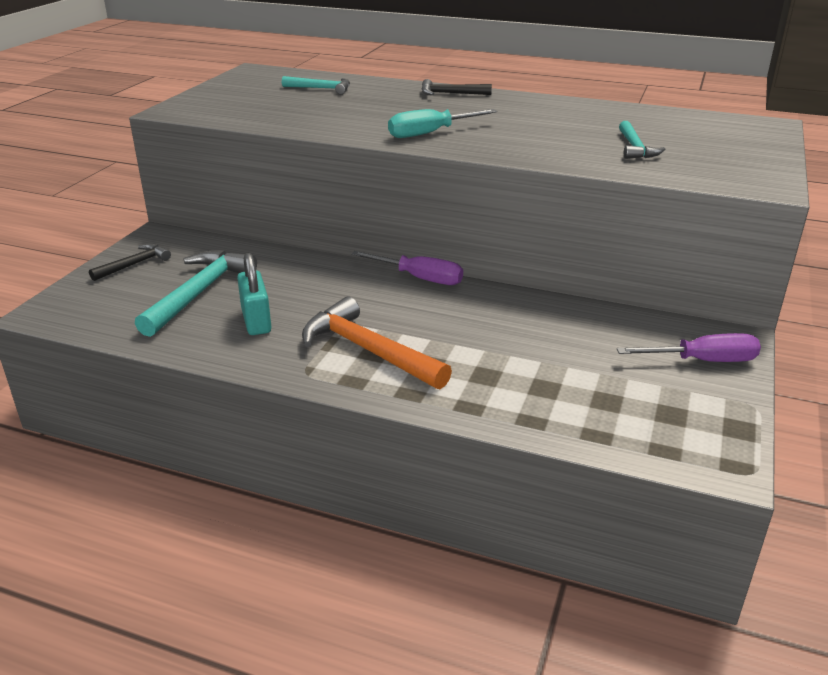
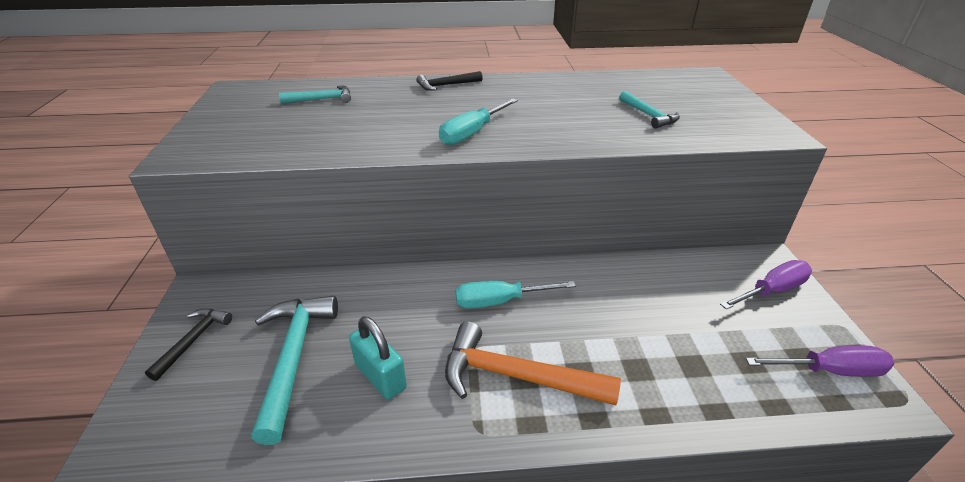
camera: 25 degrees left, 5 degrees up
(402, 300) = (500, 301): none -> turquoise screwdriver
(419, 278) = (496, 270): purple screwdriver -> purple screwdriver (829, 370)

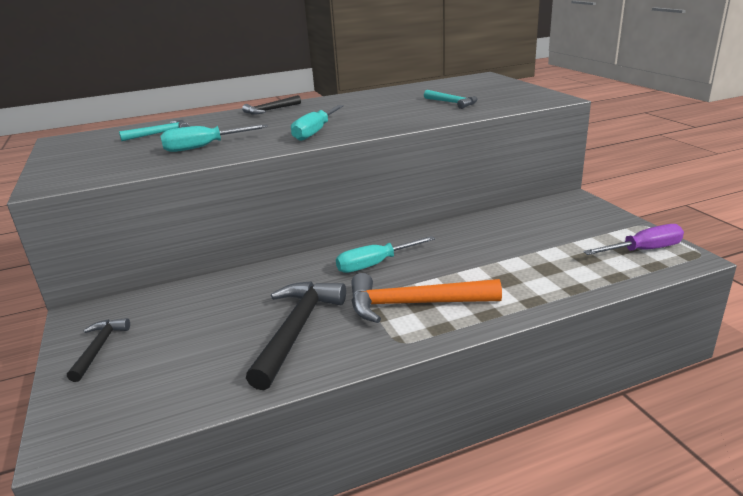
camera: 15 degrees left, 10 degrees down
(293, 358) = (208, 337): turquoise hammer -> none
(349, 131) = (204, 147): none -> turquoise screwdriver
(380, 376) = (297, 330): turquoise padlock -> black hammer
(771, 291) = (584, 216): purple screwdriver -> none

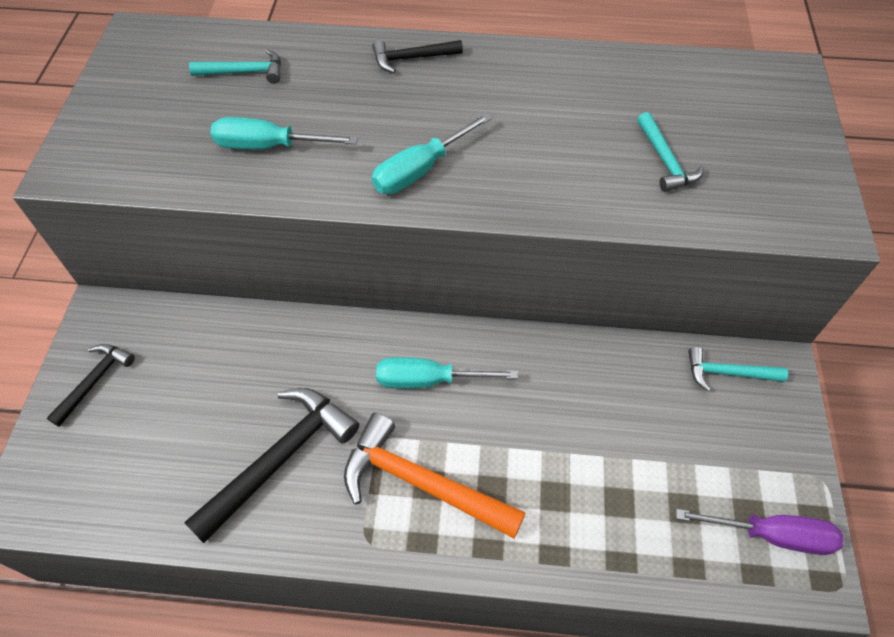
camera: 25 degrees right, 30 degrees up
(551, 208) = (728, 373): none -> turquoise hammer

